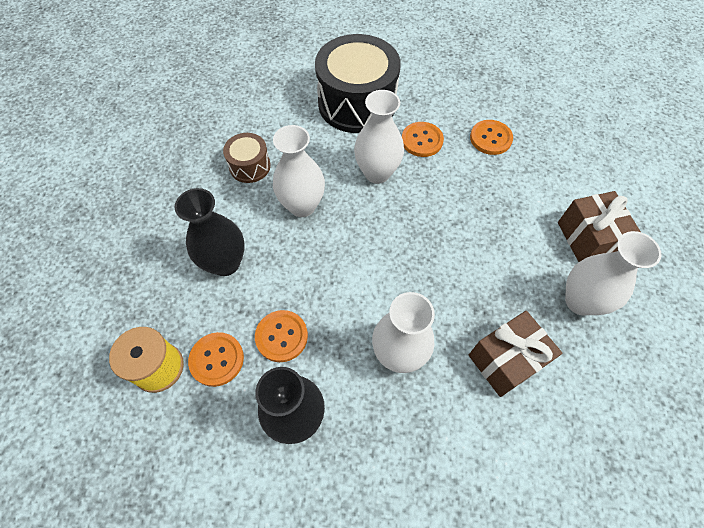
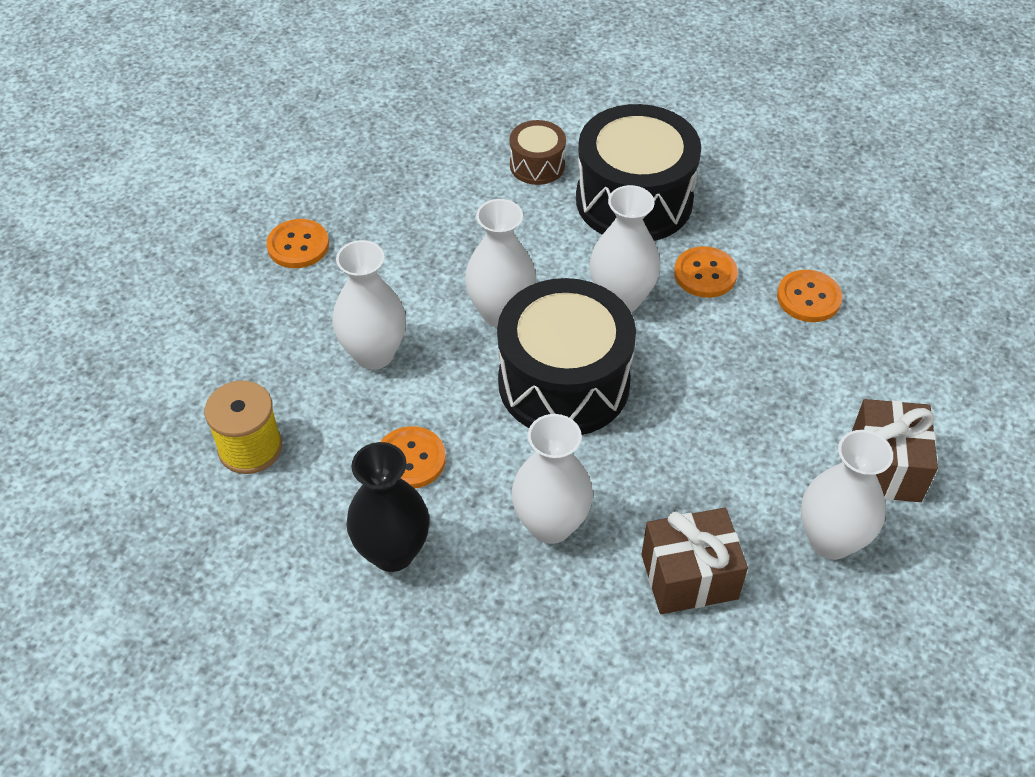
camera: 20 degrees right, 10 degrees down
(217, 359) = (321, 460): orange button -> orange button (298, 245)
(225, 263) = (374, 354): black vase -> white vase
(250, 166) = (451, 244): brown drum -> brown drum (537, 165)
(364, 243) = (563, 383): none -> black drum

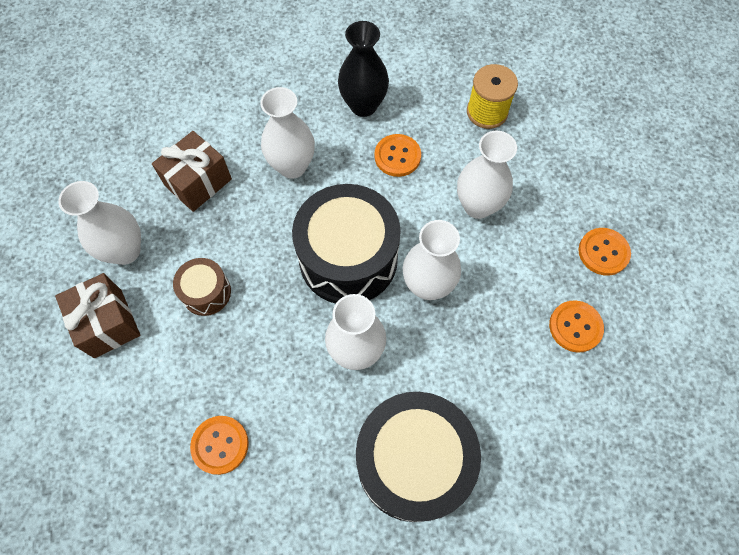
camera: 145 degrees right, 15 degrees up
(537, 165) = (515, 448): brown drum -> brown drum (206, 292)
(705, 274) = (311, 417): orange button -> orange button (575, 327)

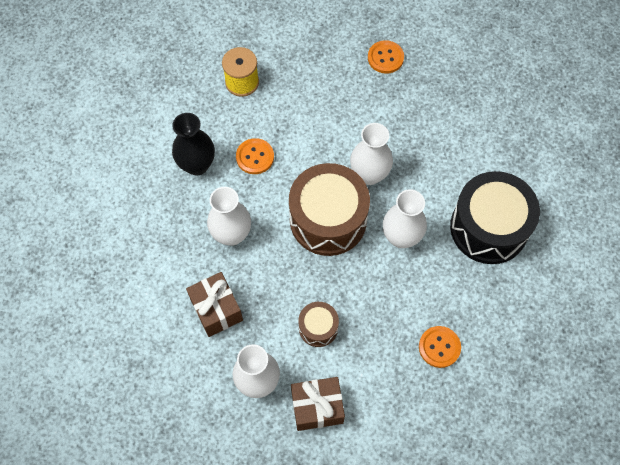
camera: 70 degrees left, 0 degrees up
(348, 258) = (328, 219): black drum -> brown drum
(477, 206) = (319, 119): white vase -> none
(575, 327) = (431, 97): orange button -> none

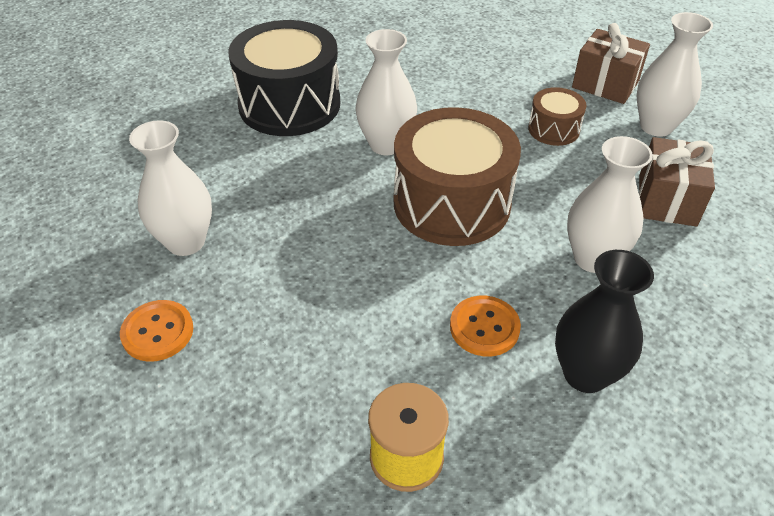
camera: 140 degrees left, 20 degrees down
(369, 174) = (353, 215): white vase -> white vase (186, 242)
(439, 347) = (445, 62): orange button -> none

